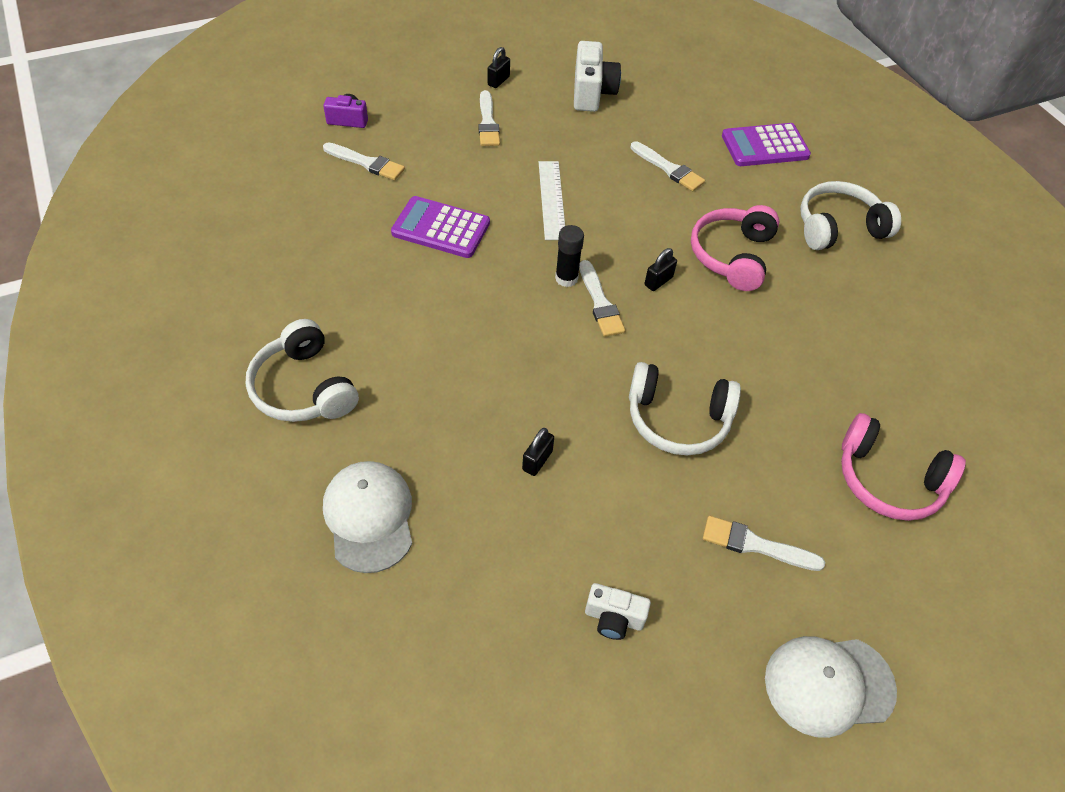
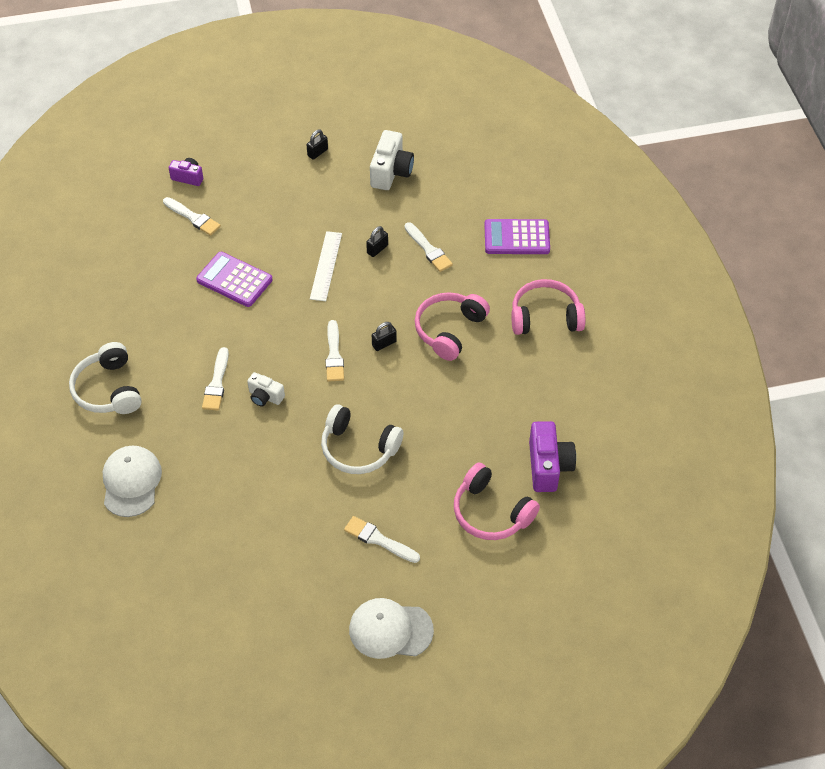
camera: 15 degrees right, 0 degrees up
(488, 122) = (297, 191): white brush -> white brush (217, 383)
(537, 460) = (251, 462): black padlock -> black padlock (377, 249)
(566, 278) = (315, 332): black glue stick -> none
(613, 618) = (268, 569): white camera -> white camera (265, 397)
(838, 227) = (545, 317): white headphones -> pink headphones
(930, 406) = (548, 466): none -> purple camera

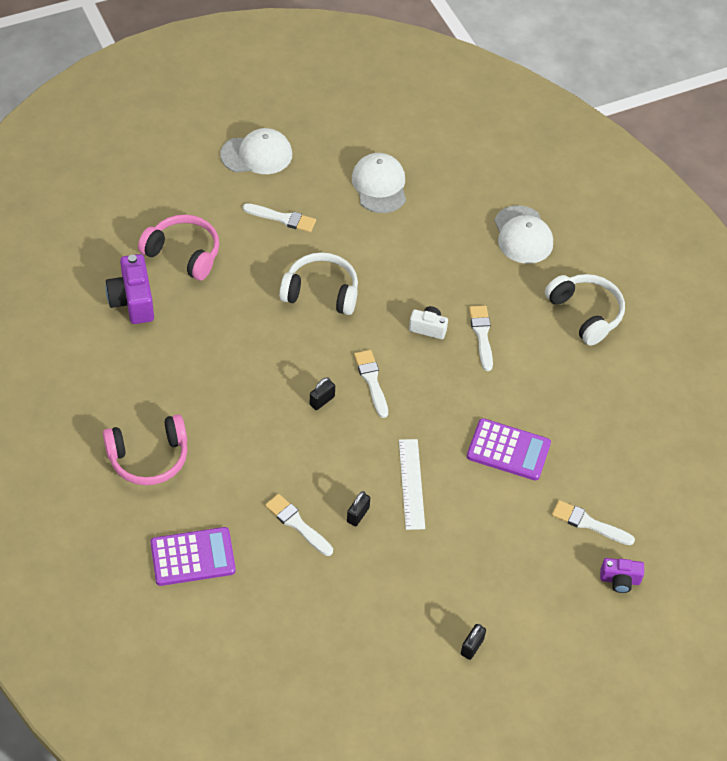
camera: 165 degrees right, 0 degrees up
(262, 566) = (379, 185): none -> white cap
(391, 172) = (368, 631): white camera -> none
(449, 330) = (254, 426): pink headphones -> none

